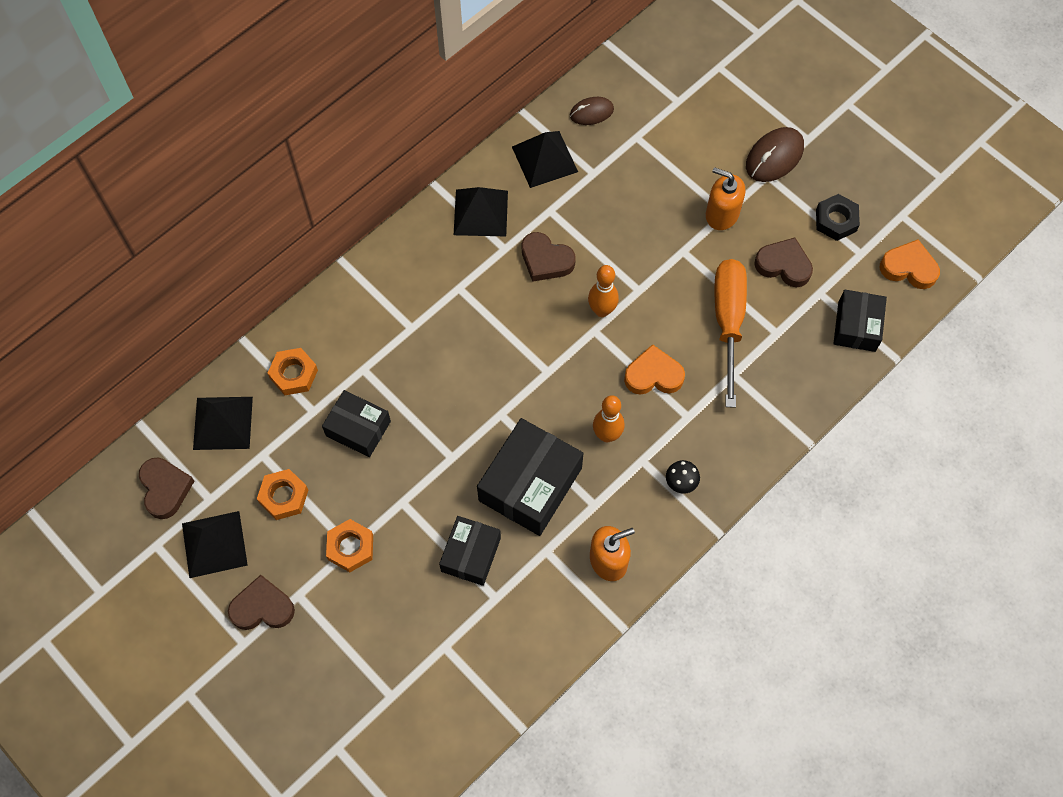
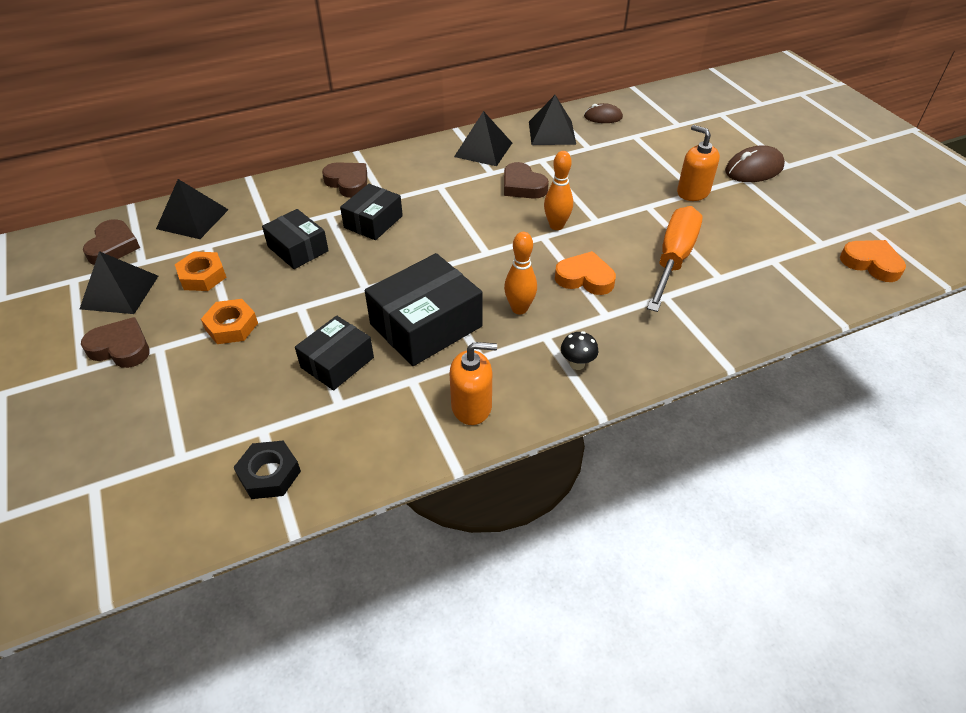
camera: 20 degrees right, 20 degrees down
(294, 374) = (271, 204): orange nut -> none
(783, 265) = (741, 235): brown heart -> brown heart (348, 183)
(836, 220) = (802, 217): black nut -> black nut (269, 474)
(856, 326) = (806, 292): black box -> black box (373, 222)

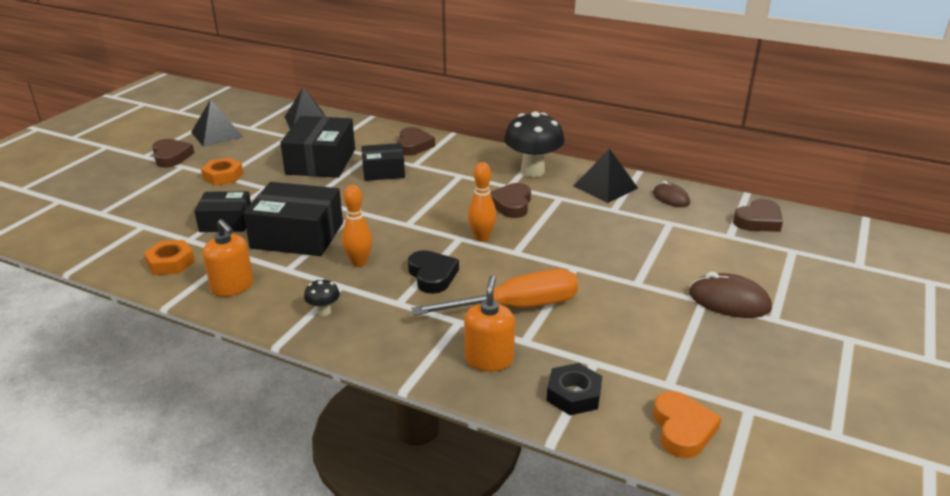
camera: 50 degrees right, 15 degrees down
(113, 246) = (253, 114): brown heart -> brown heart (758, 221)
(202, 276) = (258, 148): orange nut -> orange nut (170, 263)
(269, 474) = (108, 244): black nut -> black nut (574, 395)
(298, 249) = (321, 162): black box -> black box, size x1.62
(483, 149) = (532, 171): black pyramid -> black mushroom
(585, 278) = (432, 275): orange heart -> black heart
(693, 192) = (633, 281): orange soap dispenser -> orange soap dispenser (489, 359)

